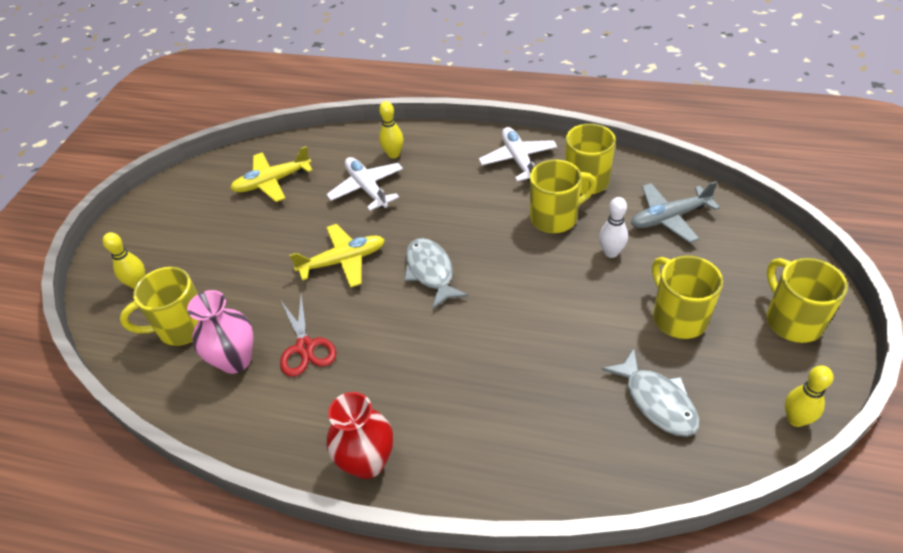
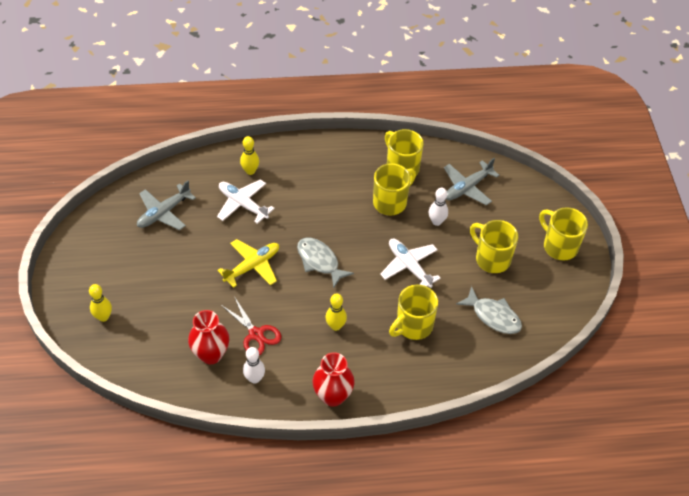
camera: 25 degrees left, 5 degrees up
(181, 327) = (158, 341): yellow mug -> yellow mug (413, 326)
(235, 360) = (211, 354): pink vase -> red vase
(272, 182) = (163, 213): yellow plane -> grey plane
(273, 407) = (254, 378): none -> white bowling pin
(518, 160) = (347, 159): white plane -> white plane (409, 266)
(795, 419) = (573, 308): yellow bowling pin -> yellow bowling pin (335, 326)

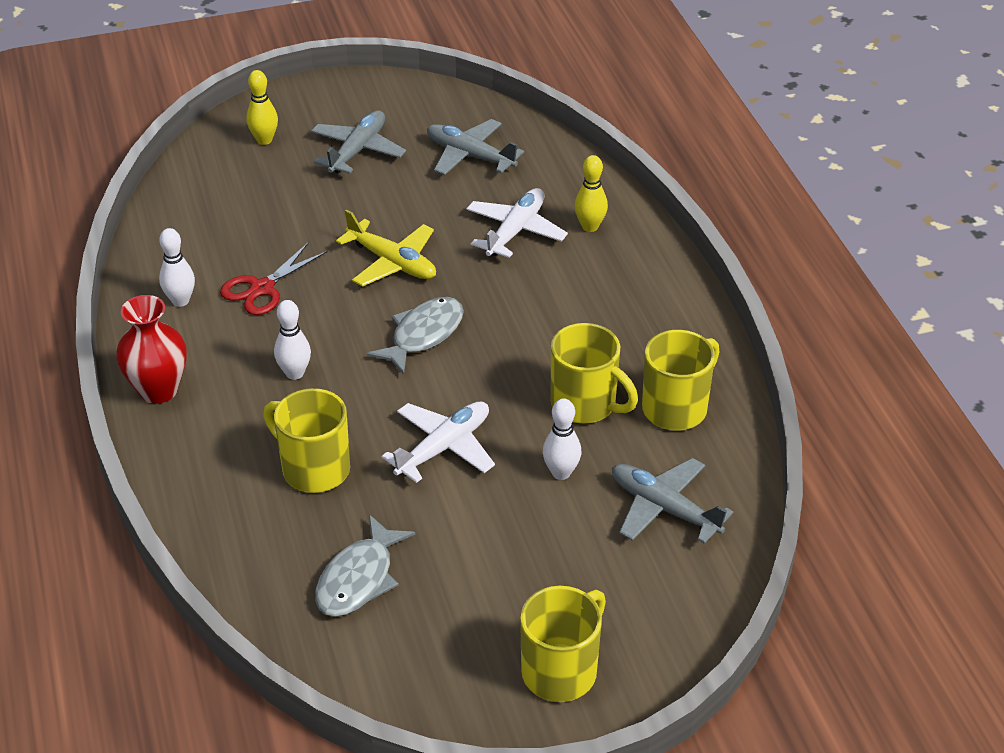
camera: 80 degrees right, 10 degrees down
(135, 268) = (358, 150): none -> grey plane
(211, 354) = (217, 250): red vase -> none
(335, 326) = (295, 373): yellow bowling pin -> white bowling pin
(491, 259) = (495, 563): yellow mug -> none

